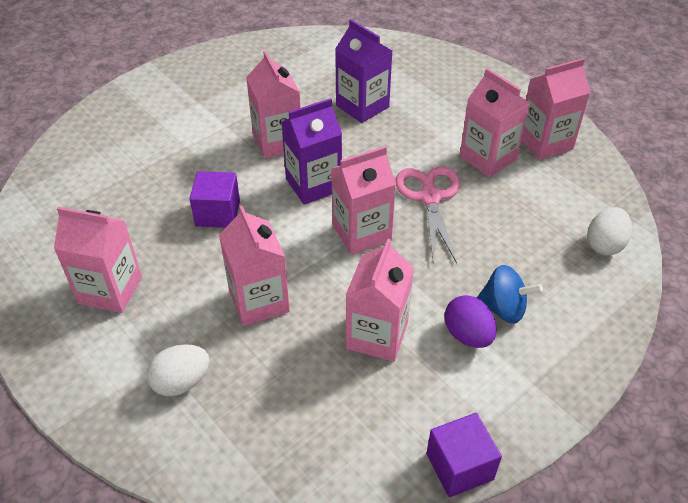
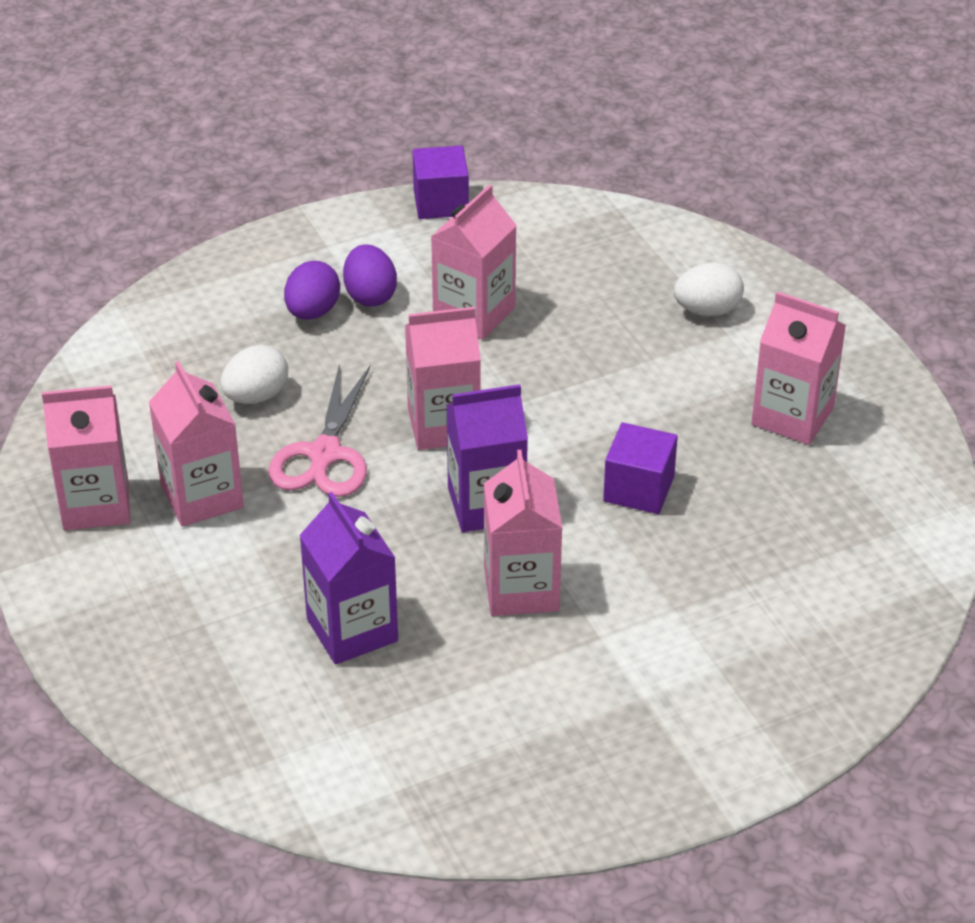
camera: 165 degrees left, 5 degrees down
(259, 301) = (604, 371): pink carton -> none
(503, 309) = (312, 312): blue spinning top -> purple egg
(604, 244) = (134, 354): white egg -> white egg (256, 396)

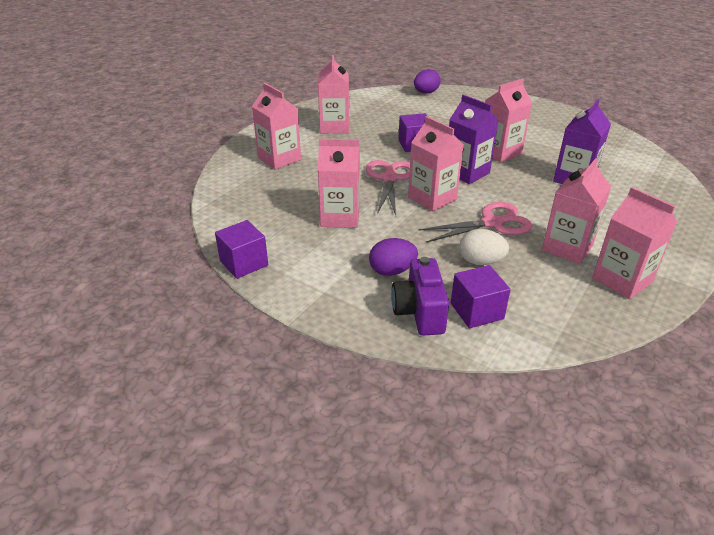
camera: 120 degrees left, 5 degrees down
(178, 346) = (476, 311): none -> purple cube
(221, 301) = (419, 312): none -> purple camera
(370, 296) = (357, 256): purple egg -> purple egg (426, 93)
(542, 406) = (389, 178): none -> pink scissors
(707, 310) = (279, 159): white egg -> pink carton

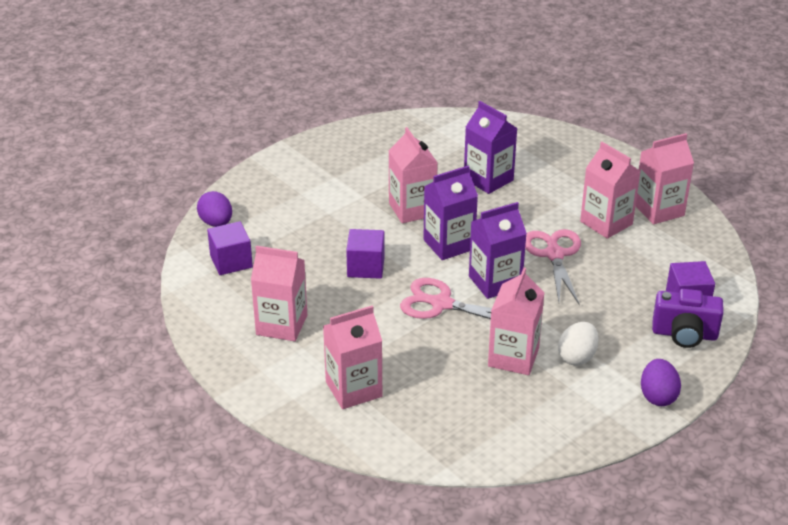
camera: 75 degrees left, 0 degrees up
(244, 263) = (585, 444): purple cube -> purple cube (231, 261)
(392, 271) = (620, 338): purple egg -> purple egg (658, 396)
(432, 198) = (495, 282): pink carton -> purple carton
(480, 261) = (616, 279): white egg -> white egg (577, 357)

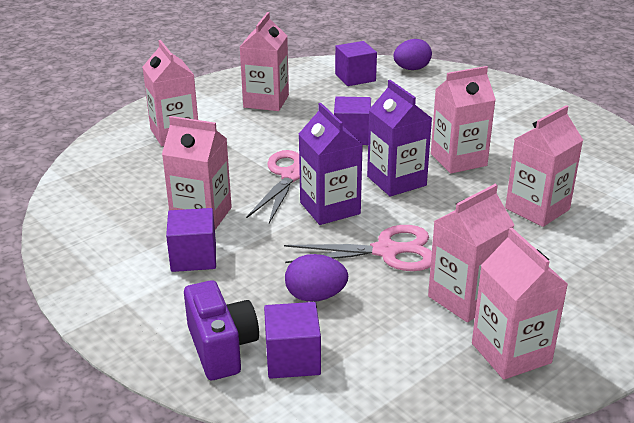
camera: 90 degrees right, 5 degrees down
(488, 179) = (537, 209): purple carton -> pink carton
(577, 357) = (193, 257): white egg -> purple cube
(658, 396) = (112, 312): purple egg -> purple egg (315, 296)
(684, 334) = (221, 348): purple camera -> purple camera turned 150 degrees clockwise

